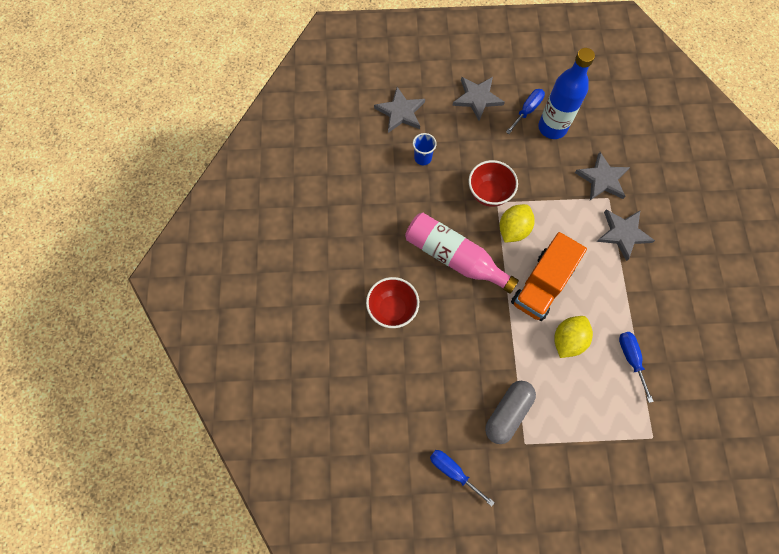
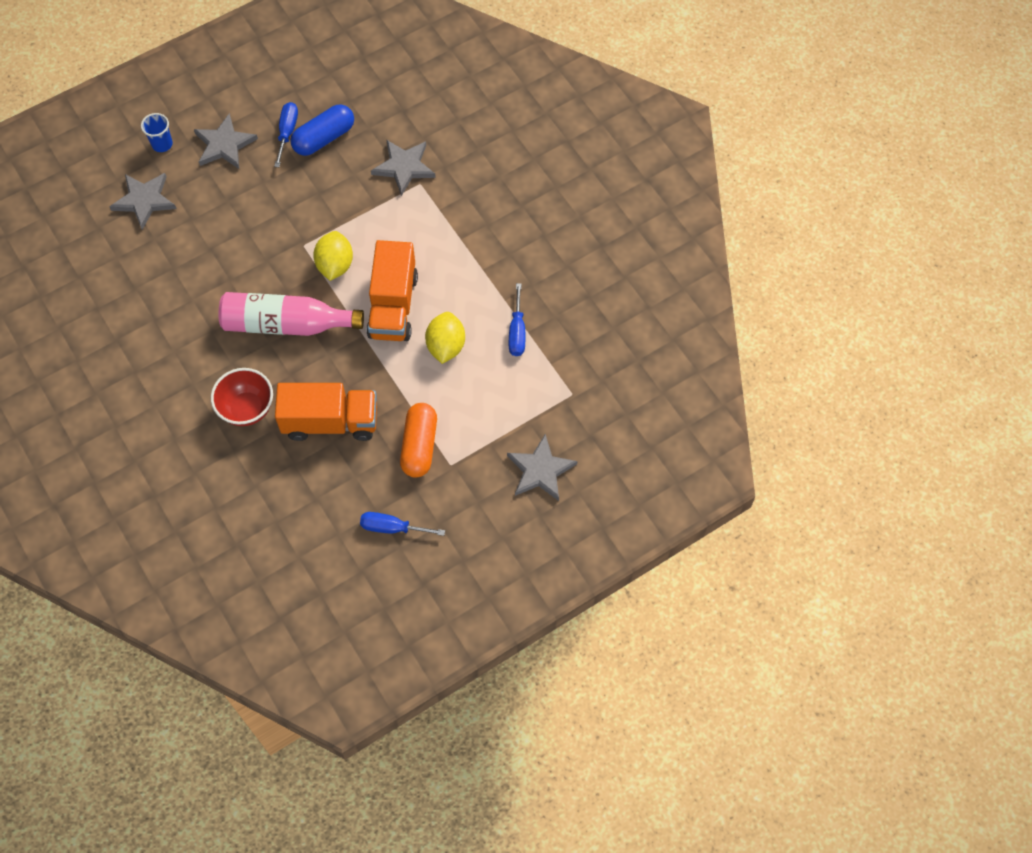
camera: 30 degrees left, 5 degrees down
(423, 158) = (197, 238): blue cup -> blue cup (162, 144)
(449, 354) = (330, 422): none -> orange truck
(489, 194) = (290, 240): red bowl -> none
(508, 413) = (419, 446): grey capsule -> orange capsule
(552, 128) = (324, 138): blue bottle -> blue capsule
(623, 233) = (452, 213): grey star -> grey star (540, 470)
(631, 359) = (517, 332): blue screwdriver -> blue screwdriver turned 135 degrees counterclockwise

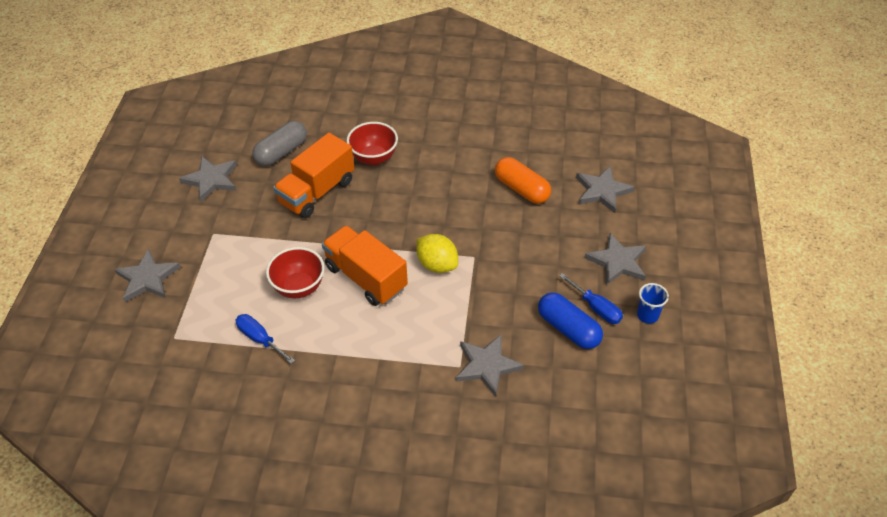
camera: 130 degrees right, 15 degrees down
(162, 144) = (650, 226): blue cup -> blue cup (647, 315)
(286, 324) = (416, 210): pink bottle -> none
(305, 497) = (281, 152): none -> grey capsule
(324, 138) = (568, 329): blue capsule -> blue capsule turned 45 degrees counterclockwise
(392, 528) = (211, 180): blue screwdriver -> grey star
(419, 446) = (245, 225): orange capsule -> orange capsule (521, 189)
(446, 346) = (299, 287): yellow lemon -> red bowl

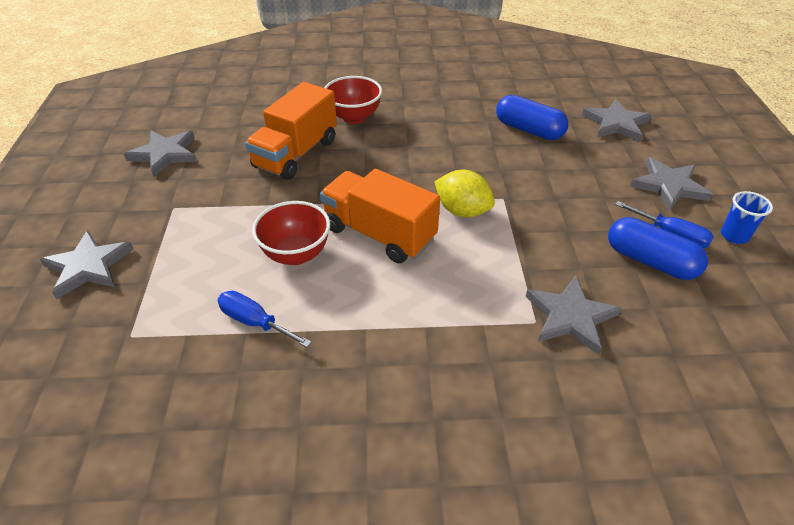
camera: 10 degrees left, 5 degrees down
(281, 152) = (246, 121): grey capsule -> none
(521, 189) = (529, 130): orange capsule -> blue capsule

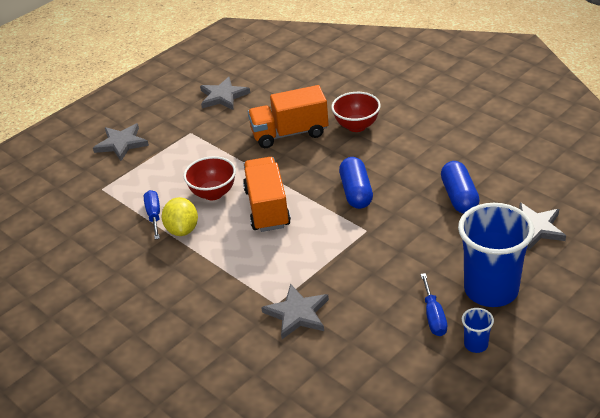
camera: 50 degrees right, 5 degrees down
(462, 211) = (330, 223): yellow lemon -> yellow lemon (182, 229)
(650, 261) = (392, 320): blue capsule -> blue capsule (356, 192)
(669, 186) = (491, 290): grey star -> blue cup

